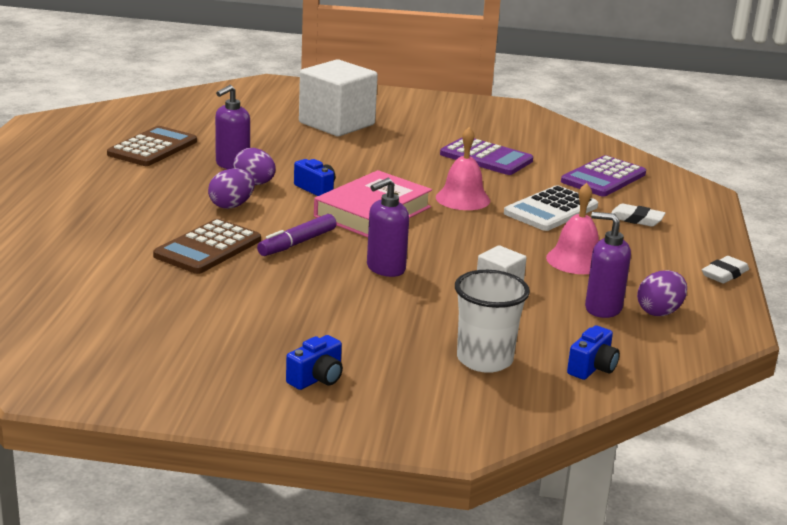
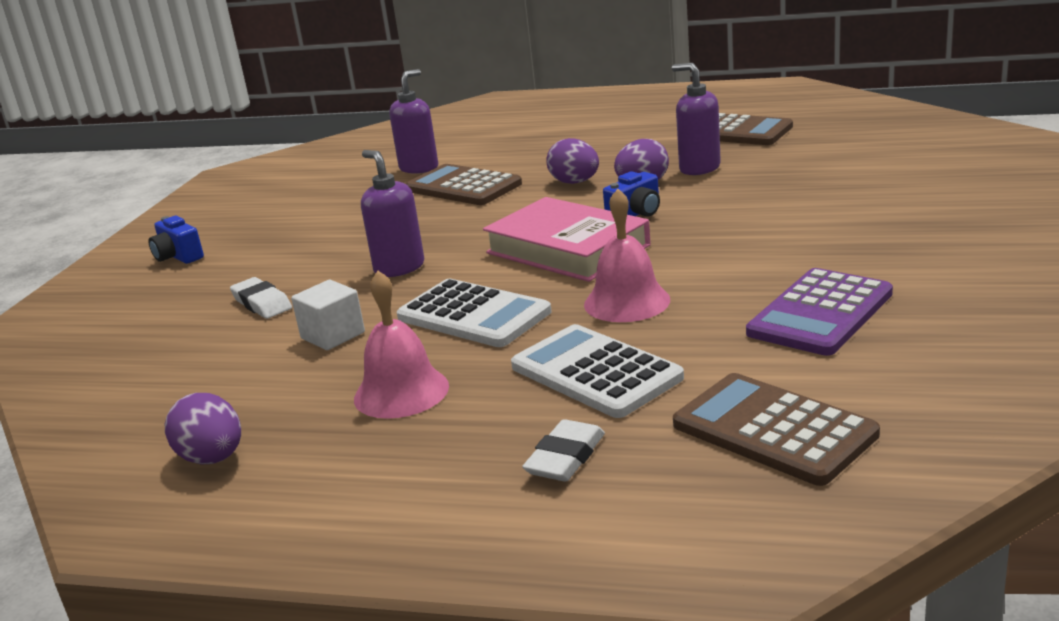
camera: 100 degrees right, 0 degrees up
(297, 243) = (473, 221): purple marker -> none
(336, 124) = (901, 202): white cube -> none
(474, 241) = (474, 315): none -> white calculator
(484, 360) = (161, 331): white cup -> none
(592, 368) = (100, 397): blue camera -> none
(602, 308) = (243, 410): purple soap dispenser -> purple soap dispenser (419, 168)
(603, 178) = (773, 430): purple calculator -> brown calculator
(724, 274) = (317, 544): white eraser -> white eraser (262, 303)

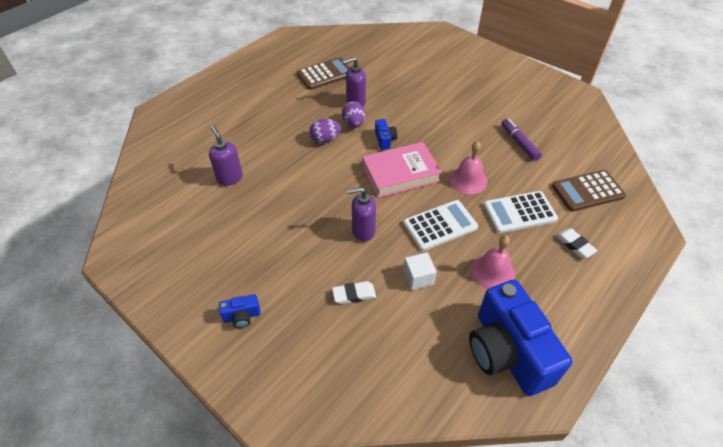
camera: 65 degrees left, 25 degrees up
(213, 458) = (507, 352): purple egg -> blue camera
(463, 187) = (282, 174): brown calculator -> none
(820, 313) = (519, 143): purple calculator -> purple marker

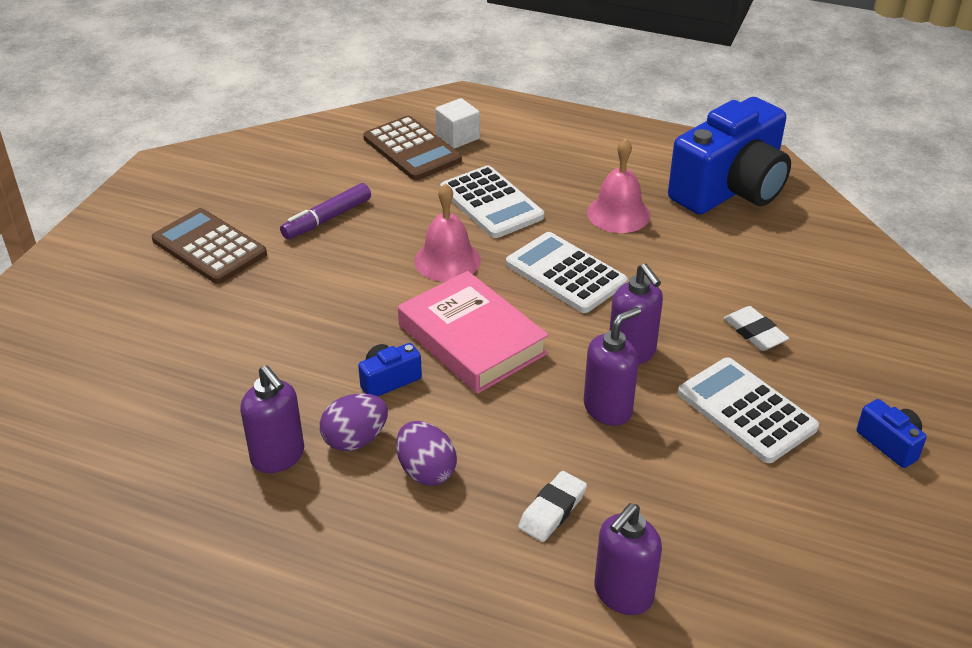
camera: 110 degrees left, 10 degrees down
(299, 262) = (746, 410): none -> white calculator
(325, 74) = (174, 548): brown calculator -> brown calculator (209, 247)
(329, 208) = (608, 409): none -> purple soap dispenser
(418, 278) = (678, 277): white cube -> white cube (457, 137)
(574, 245) = (524, 154): white eraser -> white eraser (552, 510)

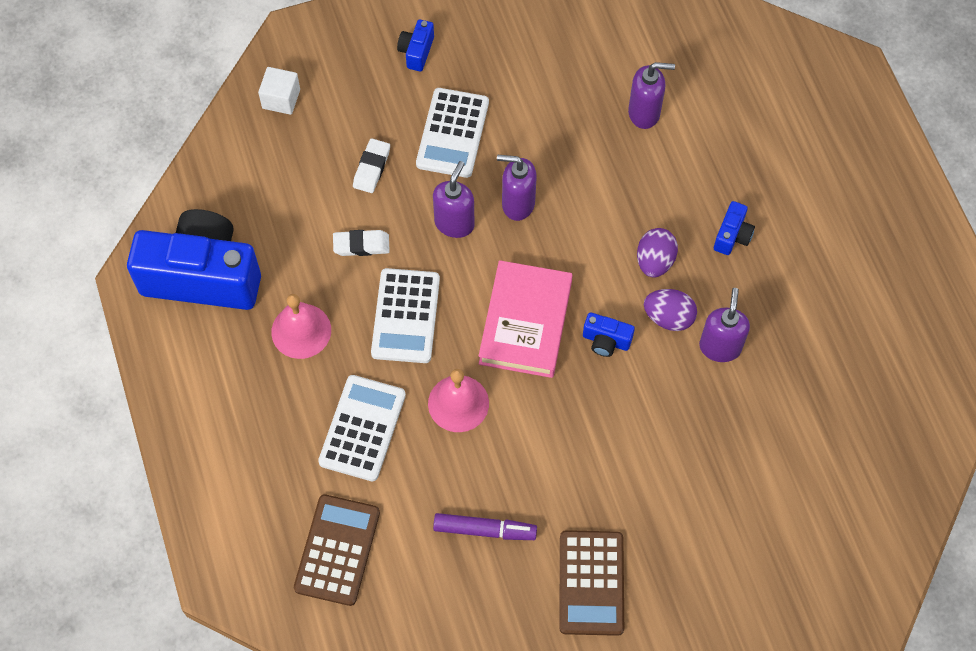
camera: 130 degrees left, 25 degrees up
(379, 559) = (732, 236): none -> blue camera
(457, 137) = (287, 529): white cube -> white cube (281, 99)
(552, 510) = (621, 179): white eraser -> white eraser (361, 245)

